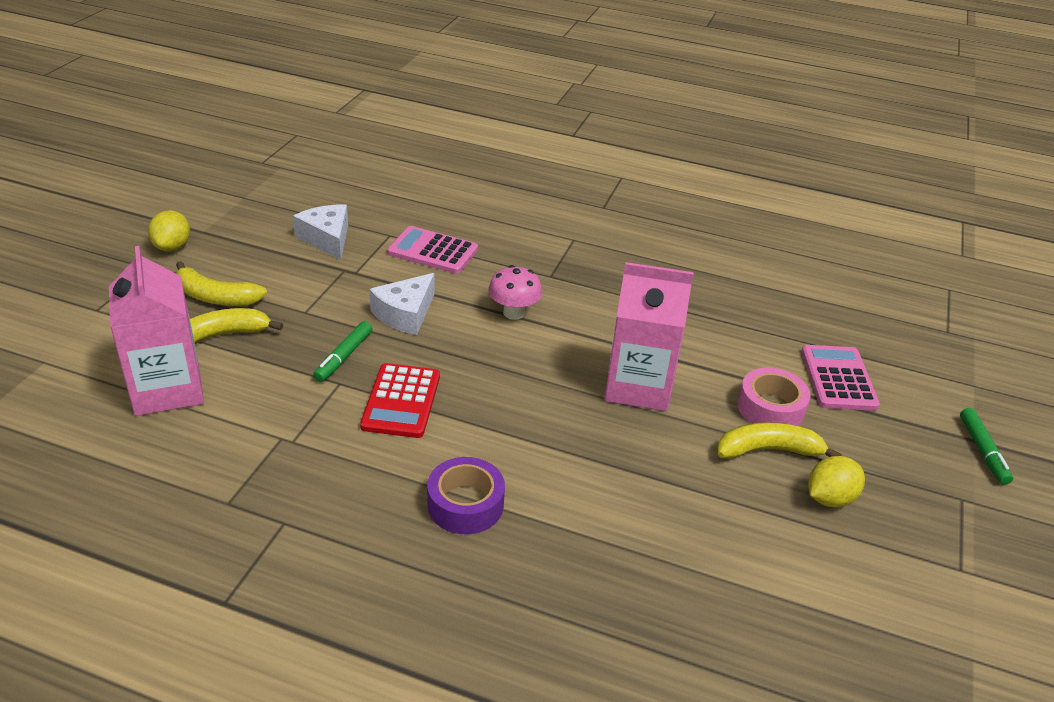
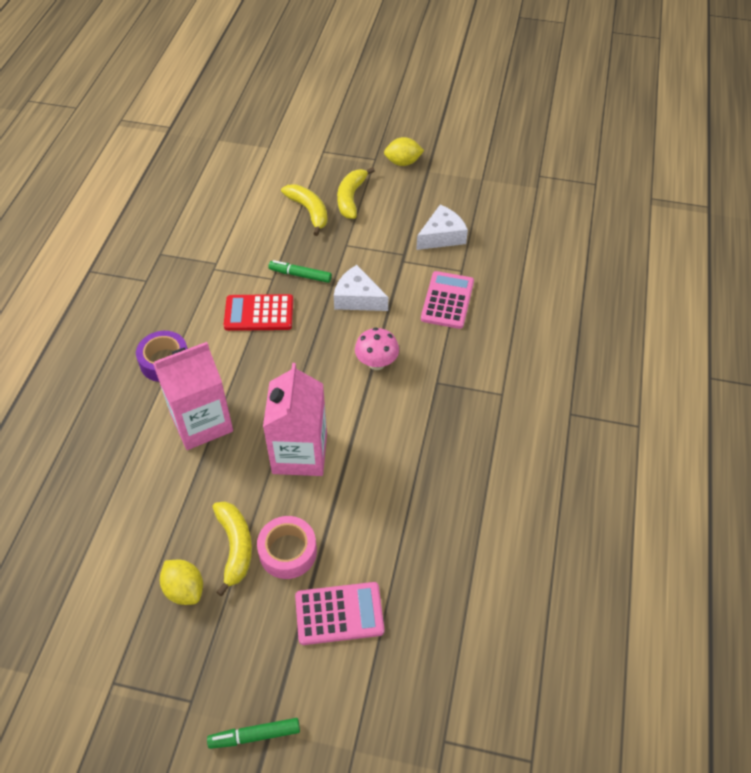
camera: 85 degrees right, 15 degrees up
(167, 389) = (253, 203): pink carton -> pink carton (201, 422)

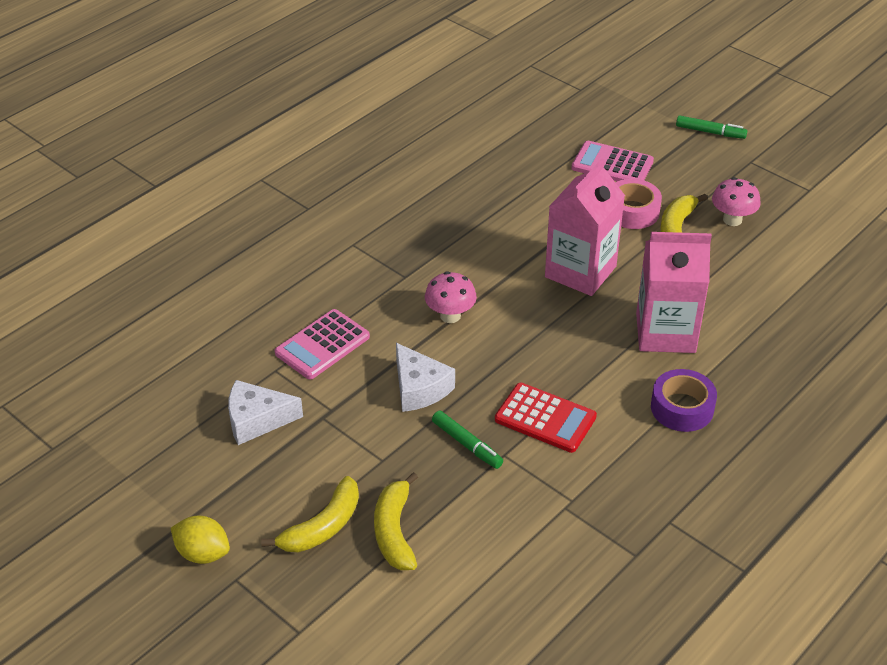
camera: 150 degrees left, 10 degrees down
(184, 589) = (732, 220): yellow lemon -> pink mushroom

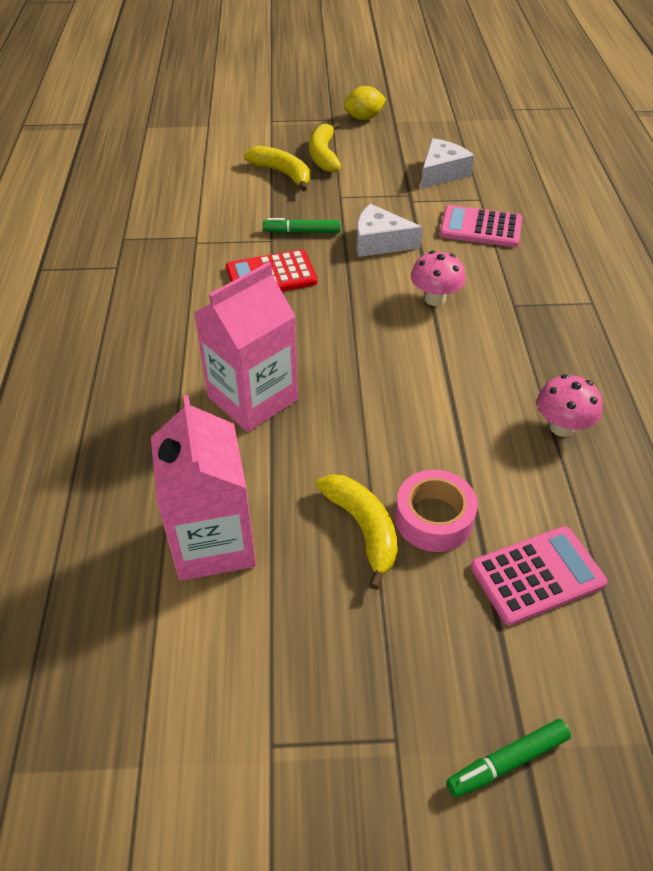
camera: 135 degrees right, 5 degrees up
(322, 345) = (480, 228): pink calculator -> pink calculator turned 75 degrees counterclockwise
(580, 272) = (392, 407): pink carton -> pink carton (213, 542)
(682, 408) = (176, 344): purple tape -> none
(732, 220) = (319, 596): pink mushroom -> pink mushroom (562, 427)

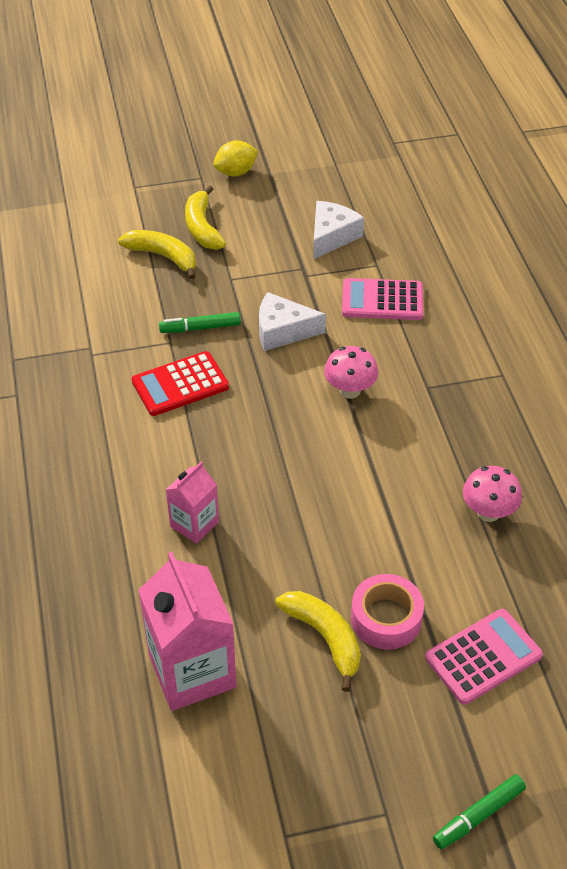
camera: 10 degrees left, 0 degrees up
(253, 399) = (194, 524): pink carton -> pink carton, size x0.56

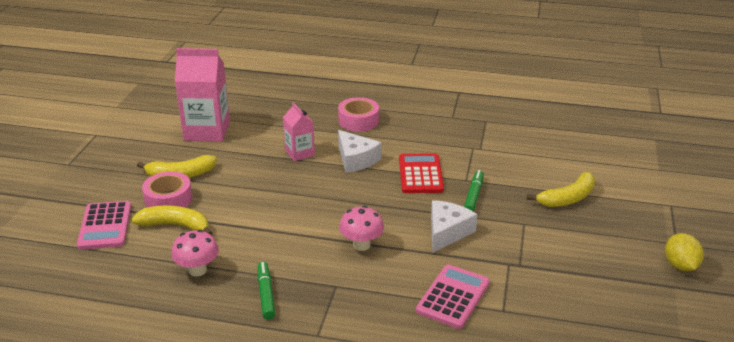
camera: 115 degrees right, 15 degrees down
(73, 492) = (358, 121): none -> pink tape
(202, 227) = (599, 226): yellow banana -> yellow banana (175, 225)
(332, 236) = (558, 295): white cheese -> white cheese (356, 159)
(478, 815) = (30, 190): green marker -> green marker (266, 294)

